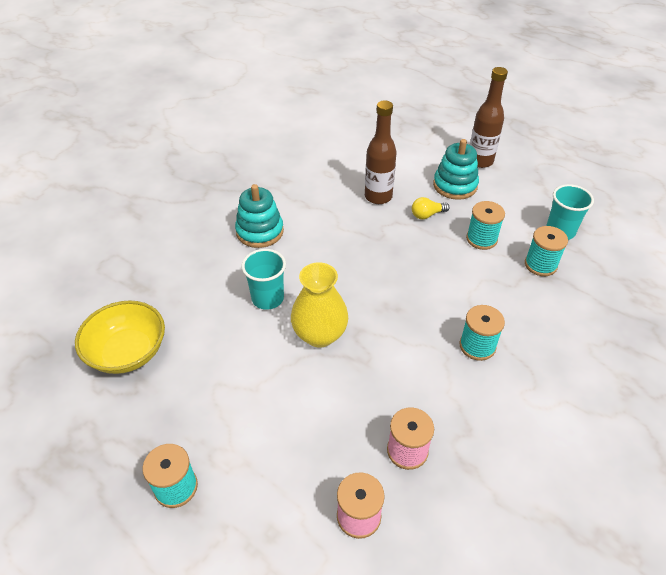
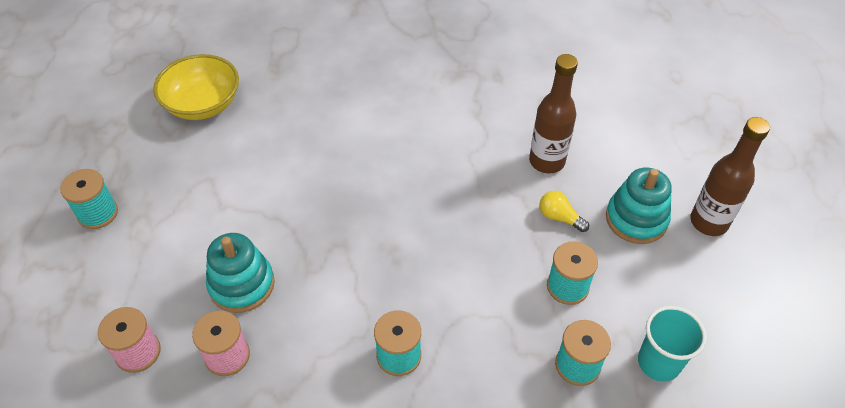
camera: 55 degrees right, 5 degrees up
(260, 231) = (408, 101): turquoise stacking toy -> turquoise stacking toy (242, 284)
(267, 298) = (329, 156): turquoise cup -> none
(320, 335) = (315, 218): yellow vase -> none

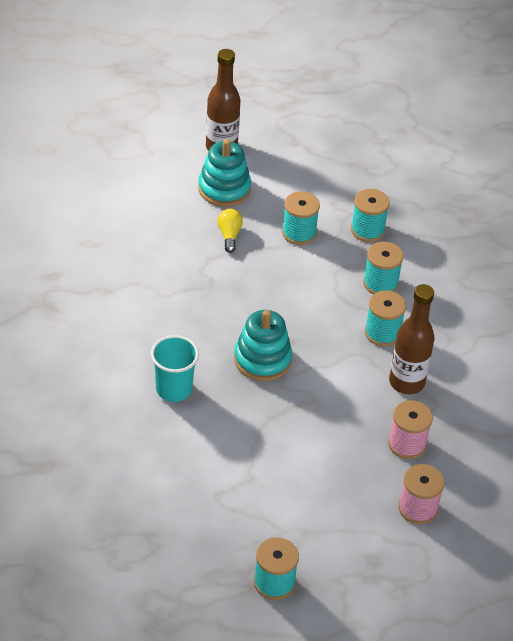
camera: 100 degrees left, 5 degrees down
(203, 104) = (109, 523): yellow bowl -> none
(242, 284) = (336, 446): turquoise stacking toy -> turquoise stacking toy (262, 359)
(481, 366) = (380, 283): none -> turquoise spool
(547, 161) = (165, 241): brown bottle -> brown bottle (406, 382)
(559, 217) = (229, 235): yellow light bulb -> yellow light bulb turned 150 degrees clockwise
(658, 362) = (356, 187): turquoise cup -> turquoise cup (174, 389)

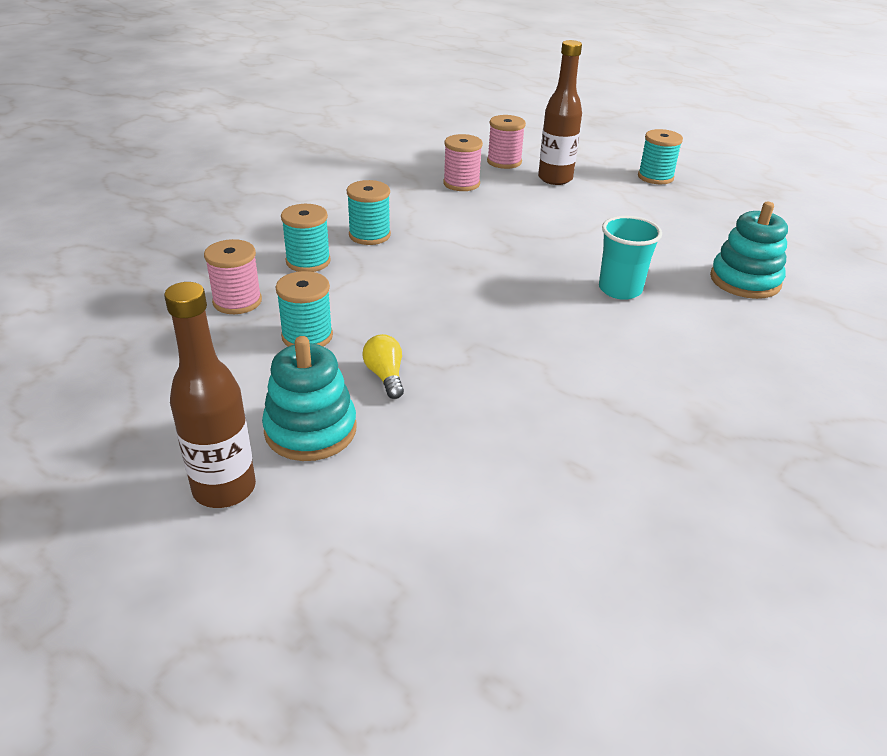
camera: 135 degrees left, 10 degrees down
(229, 235) = (385, 376): yellow light bulb -> yellow light bulb turned 120 degrees clockwise
(262, 359) = (505, 269): turquoise stacking toy -> turquoise stacking toy (745, 281)
(367, 230) = (237, 301): turquoise spool -> pink spool
(406, 382) = (404, 206): brown bottle -> brown bottle (555, 179)

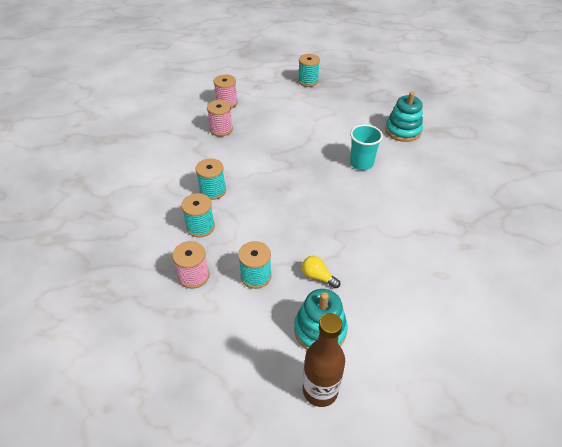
camera: 35 degrees left, 10 degrees up
(555, 179) = (264, 104): brown bottle -> none

